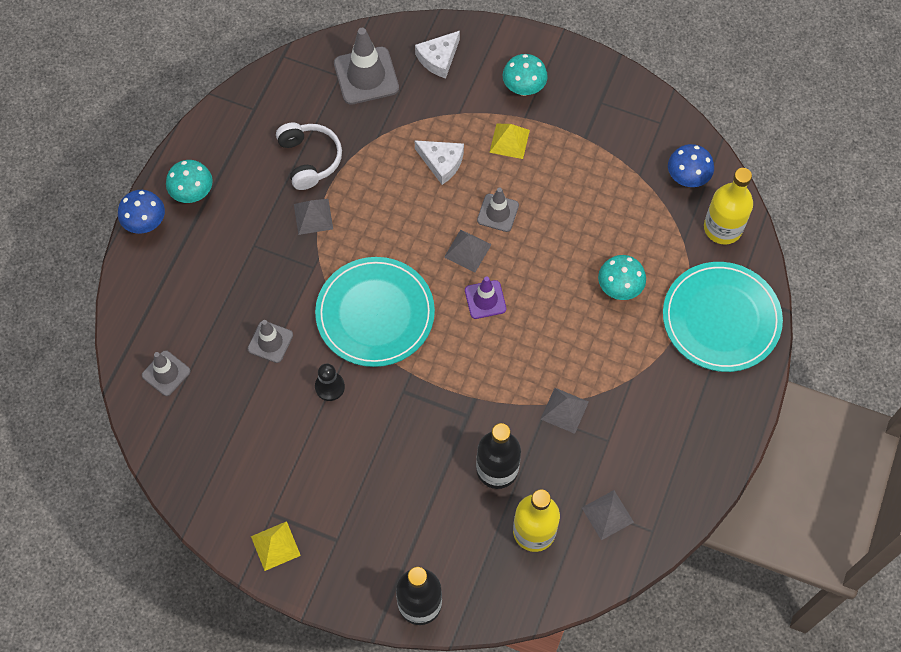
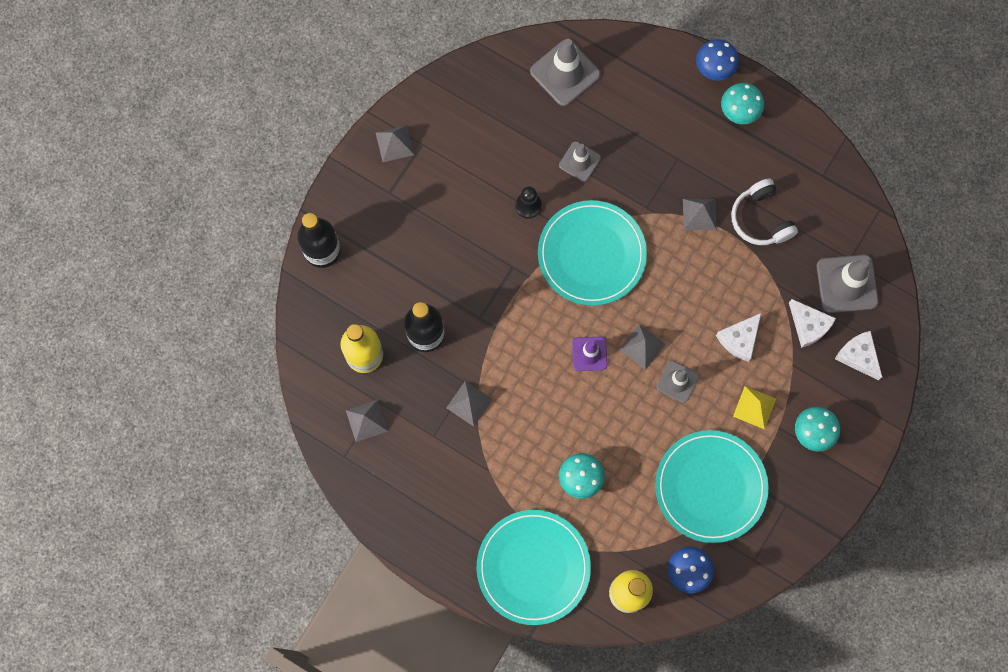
camera: 100 degrees right, 10 degrees up
(166, 373) = (565, 73): grey traffic cone -> grey traffic cone, size x1.66
(275, 545) = (394, 143): yellow pyramid -> grey pyramid
(310, 159) = (760, 219): white headphones -> white headphones turned 75 degrees clockwise
(415, 103) = (809, 325): none -> white cheese
(598, 169) = (710, 487): none -> turquoise plate

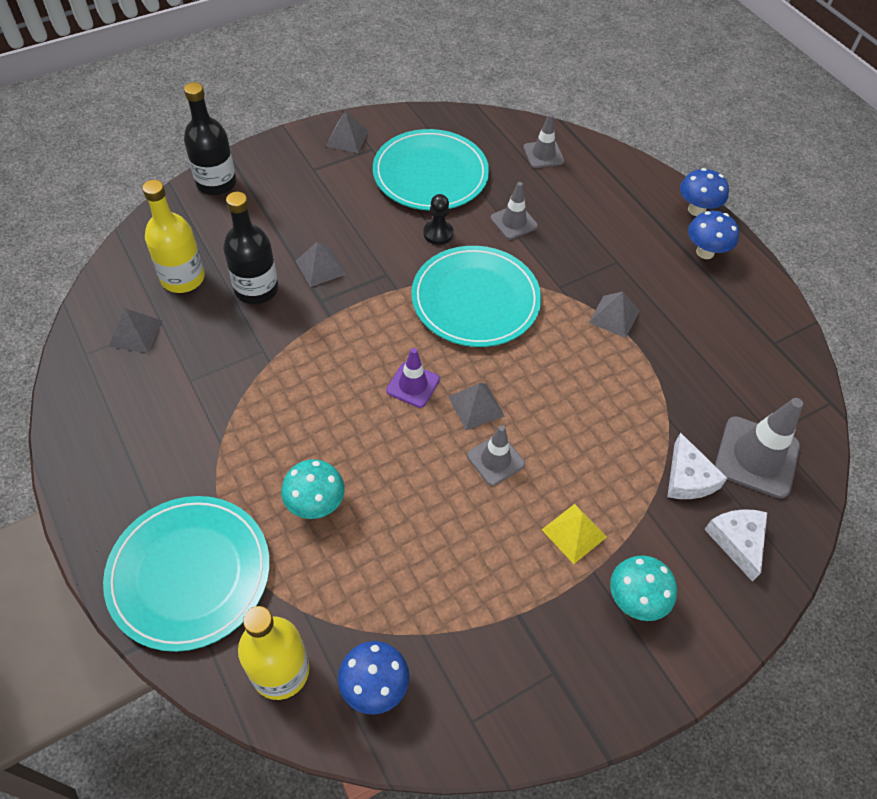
camera: 25 degrees right, 20 degrees down
(469, 403) = (251, 369): grey pyramid -> grey pyramid (320, 267)
(565, 73) = (543, 154): grey traffic cone -> grey traffic cone, size x0.60
(710, 487) = (467, 596): turquoise plate -> turquoise plate (430, 174)
(739, 112) = (705, 252): turquoise mushroom -> blue mushroom
(739, 339) = (595, 452): white cheese -> none
(760, 219) = (681, 350): white headphones -> none

